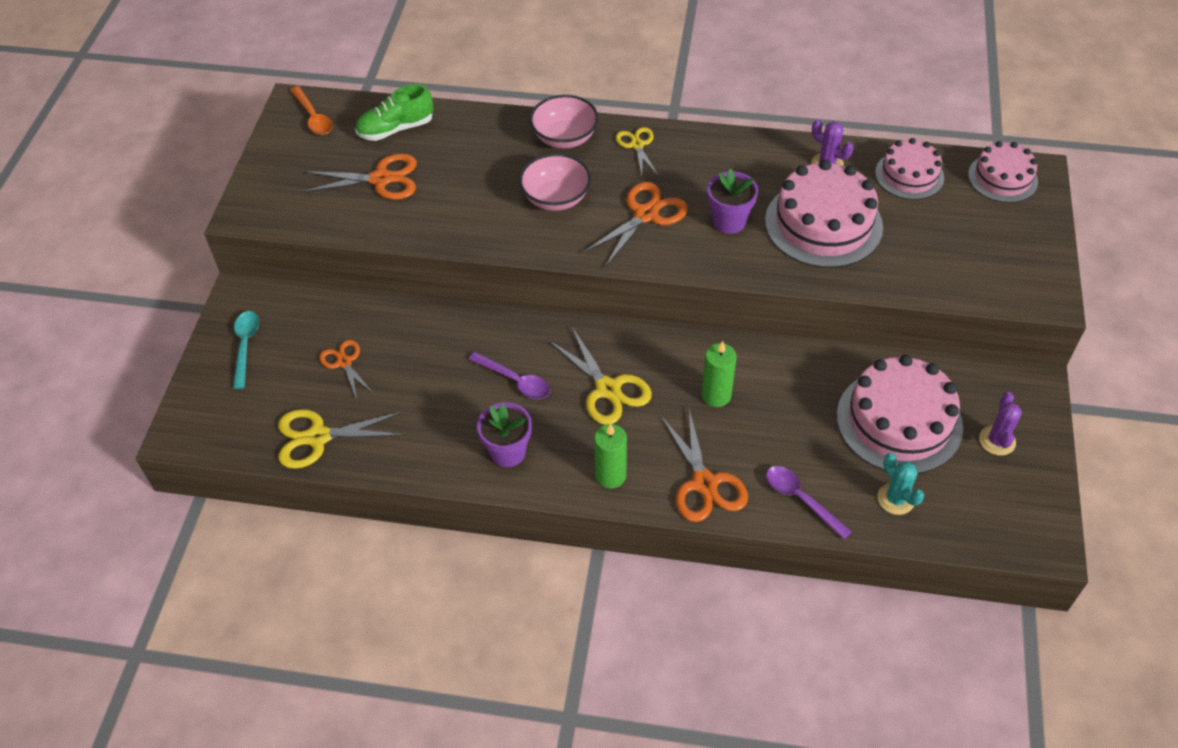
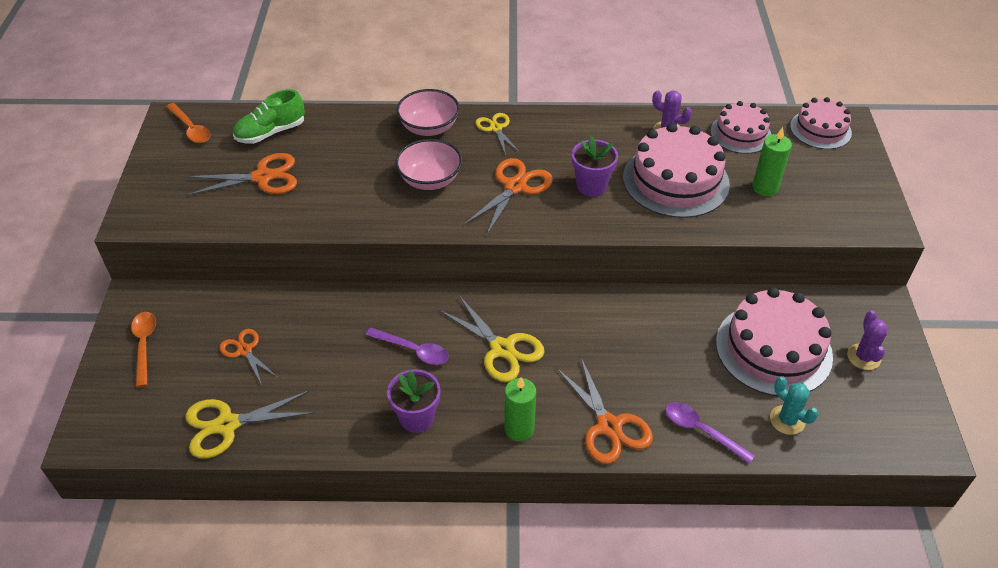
camera: 10 degrees left, 5 degrees down
(245, 346) = (144, 345): turquoise spoon -> orange spoon
(716, 395) = (603, 344): green candle -> green candle (765, 188)

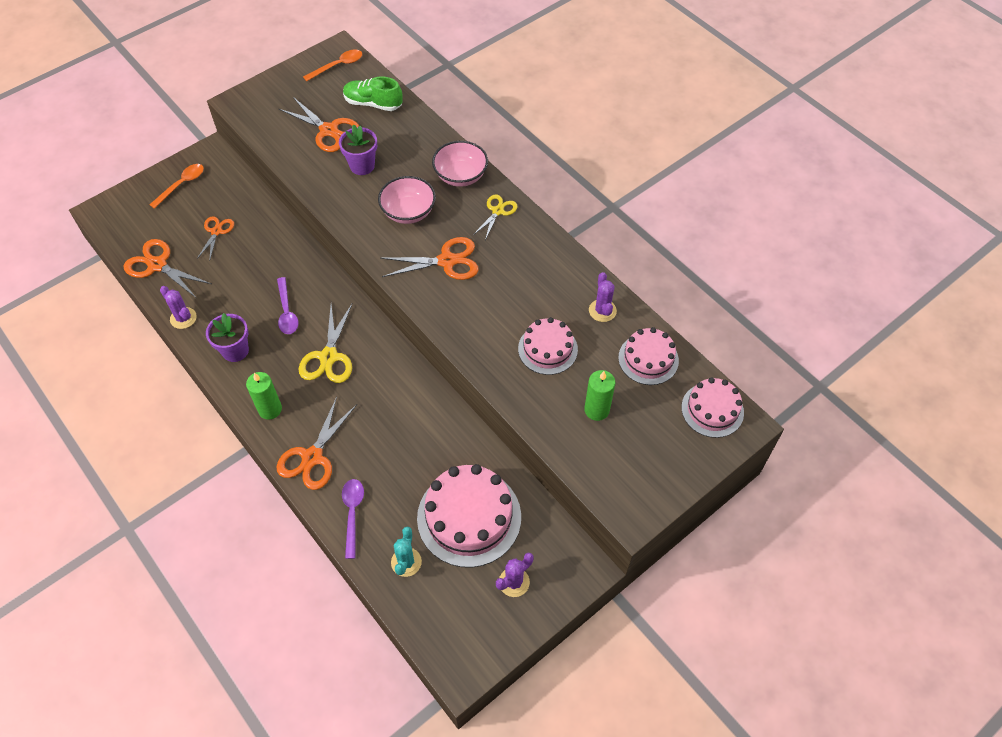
camera: 50 degrees right, 10 degrees up
(191, 129) = (338, 66): orange spoon -> orange spoon turned 135 degrees counterclockwise
(227, 425) = (157, 265): yellow scissors -> orange scissors
(325, 440) = (183, 318): none -> purple cactus
(591, 186) = (490, 303): purple flower pot -> purple flower pot (362, 166)
(675, 180) = (547, 349): pink cake -> pink cake, size x0.60

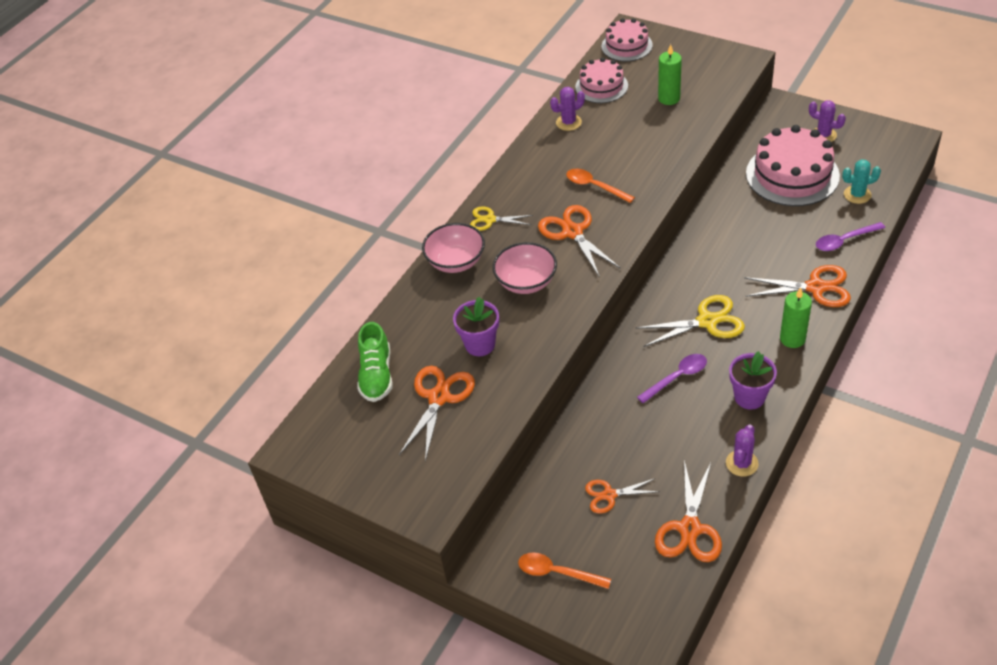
camera: 105 degrees left, 10 degrees down
(338, 66) = (322, 437): orange spoon -> orange spoon (594, 186)
(547, 349) = (629, 140): pink cake -> none

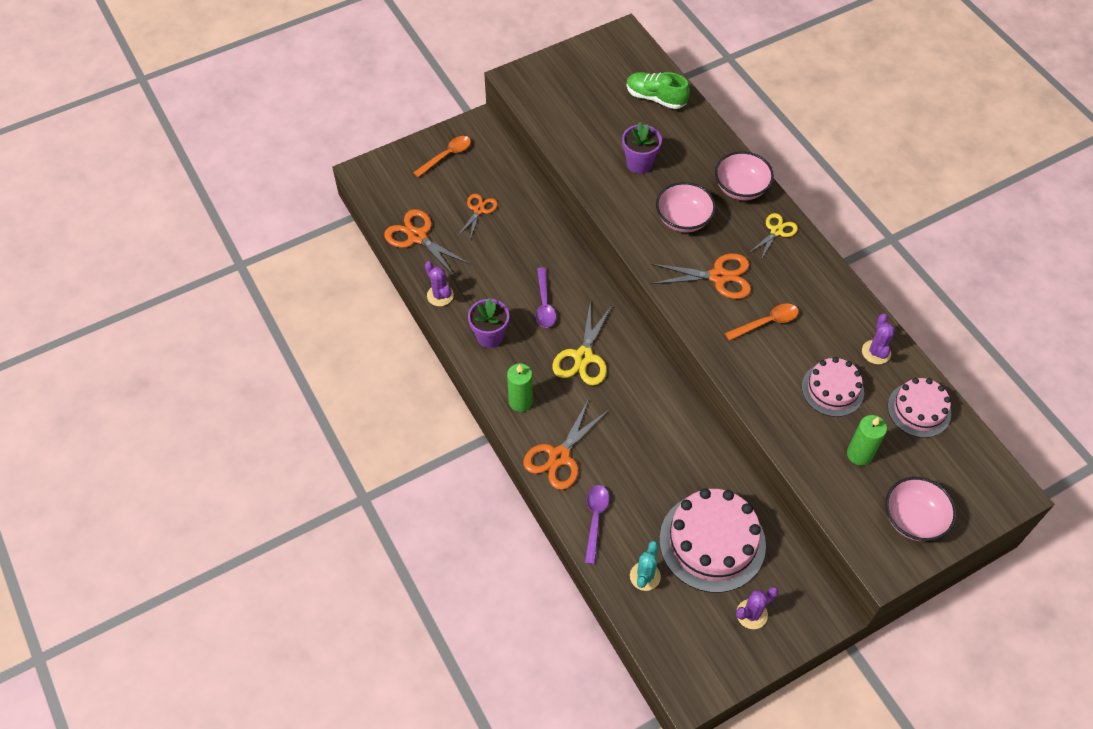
camera: 115 degrees right, 10 degrees up
(439, 397) = (607, 121): orange scissors -> none
(626, 46) = (980, 472): pink cake -> pink cake (832, 389)
(695, 59) = (913, 519): none -> pink bowl

